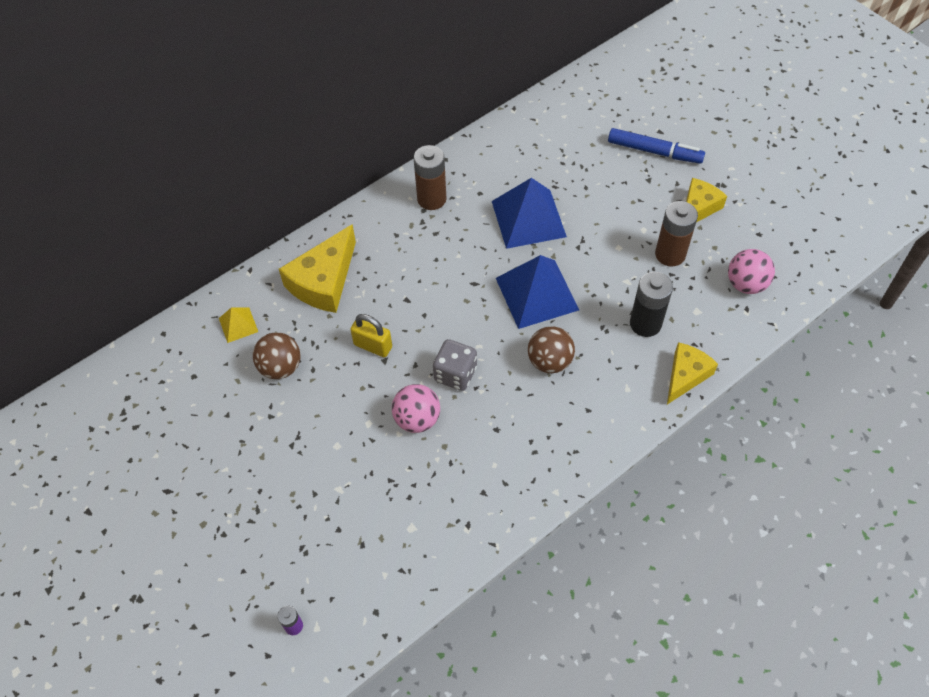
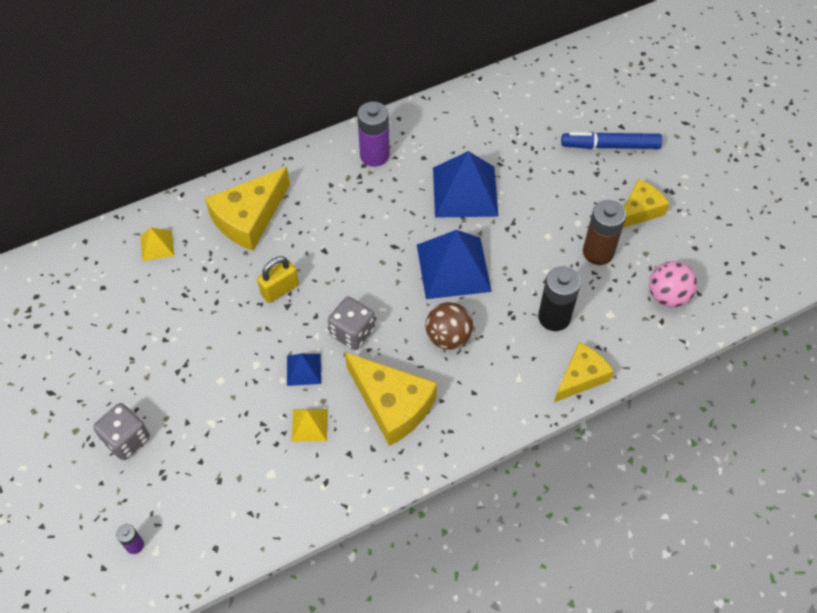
camera: 10 degrees right, 0 degrees up
(258, 522) = (126, 439): none -> grey dice
(280, 367) = (186, 294): brown ball -> none
(373, 346) = (280, 290): yellow padlock -> yellow padlock turned 75 degrees counterclockwise
(417, 419) = (303, 369): pink ball -> blue pyramid
(431, 199) = (374, 155): brown battery -> purple battery
(437, 472) = (309, 425): none -> yellow pyramid
(513, 436) = (392, 404): none -> yellow cheese
(654, 152) = (610, 146): blue marker -> blue marker turned 150 degrees clockwise

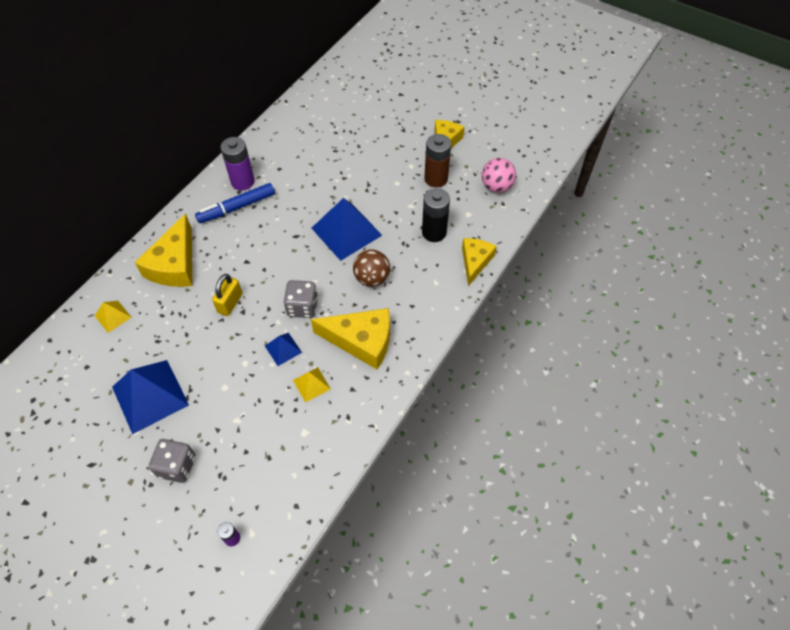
camera: 30 degrees left, 0 degrees up
(465, 191) = (322, 178): blue pyramid -> blue pyramid (150, 396)
(610, 146) = (401, 109): blue marker -> blue marker (236, 207)

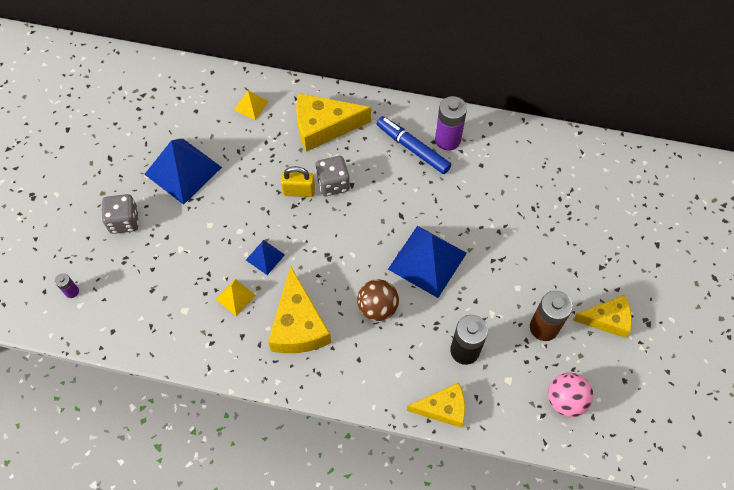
camera: 70 degrees right, 5 degrees up
(302, 307) = (318, 255): grey dice -> grey dice (333, 183)

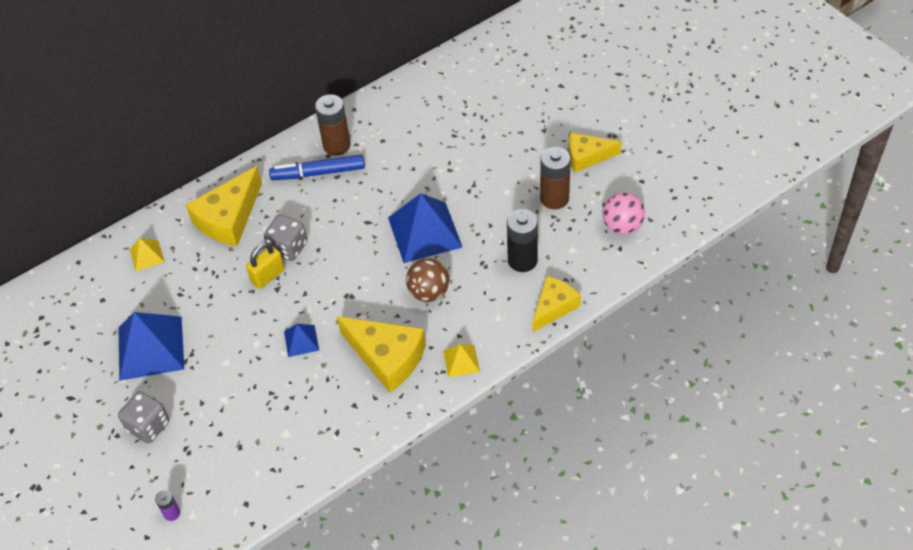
camera: 45 degrees left, 10 degrees down
(235, 297) = (314, 386): yellow pyramid -> yellow pyramid (461, 361)
(447, 140) = (337, 145): purple battery -> brown battery
(607, 319) = (586, 157): yellow cheese -> yellow cheese turned 135 degrees counterclockwise

